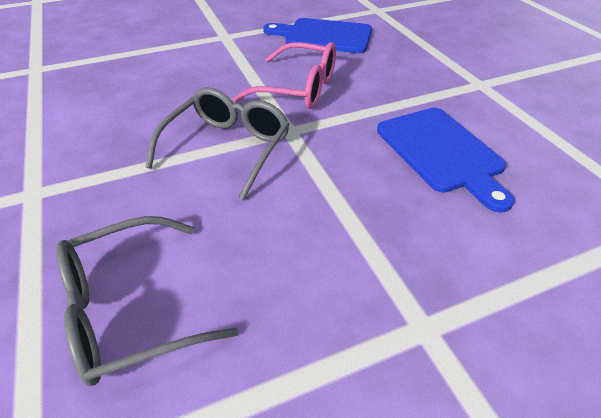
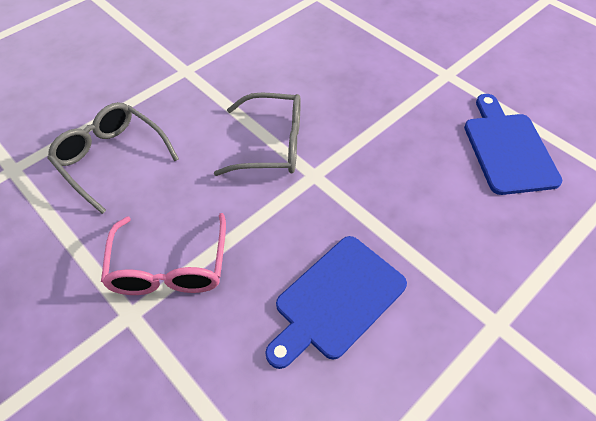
camera: 70 degrees right, 10 degrees up
(299, 88) = (385, 161): pink glasses -> pink glasses (169, 268)

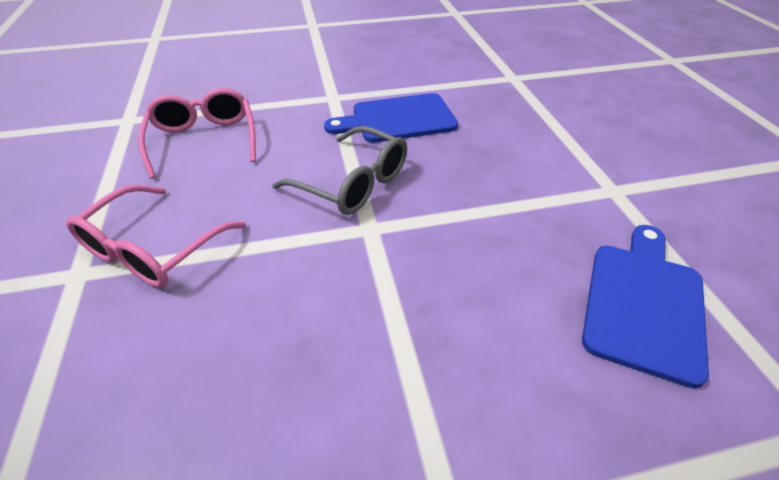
camera: 30 degrees right, 10 degrees down
(111, 158) = (204, 140): grey glasses -> pink glasses
(336, 300) = (274, 371): blue cutting board -> blue cutting board (398, 119)

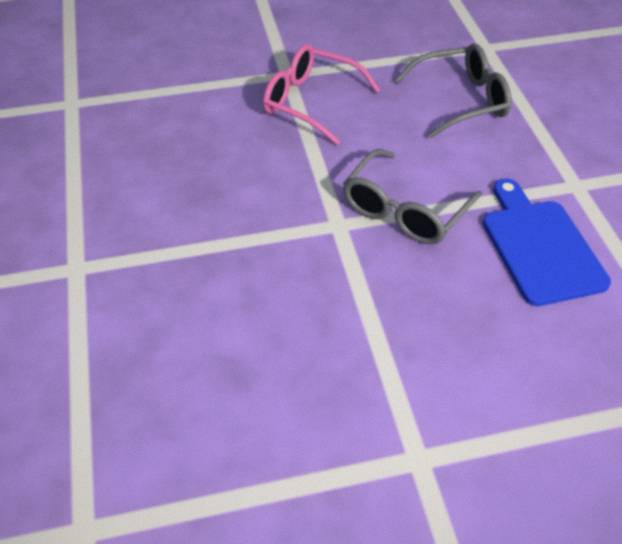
camera: 90 degrees right, 5 degrees up
(204, 140) = (461, 100): pink glasses -> grey glasses
(643, 303) = (236, 430): blue cutting board -> none

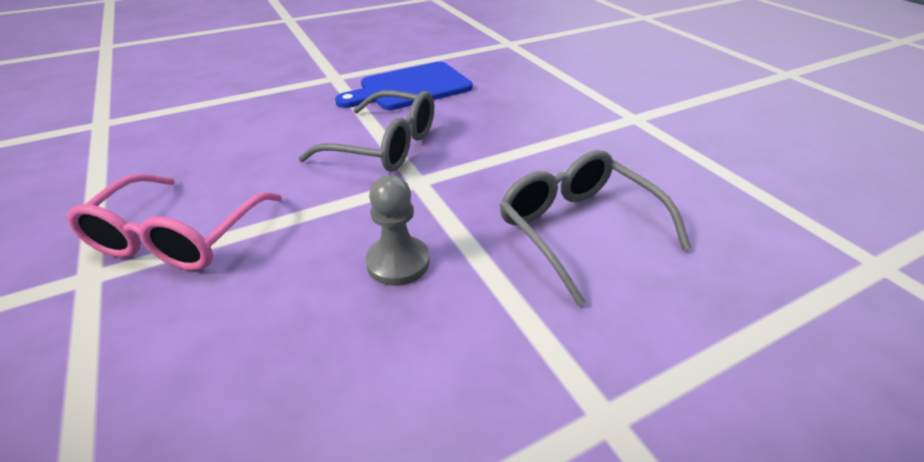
camera: 105 degrees left, 10 degrees down
(240, 200) = (398, 262): none -> grey pawn
(461, 100) = (202, 130): grey glasses -> grey glasses (577, 229)

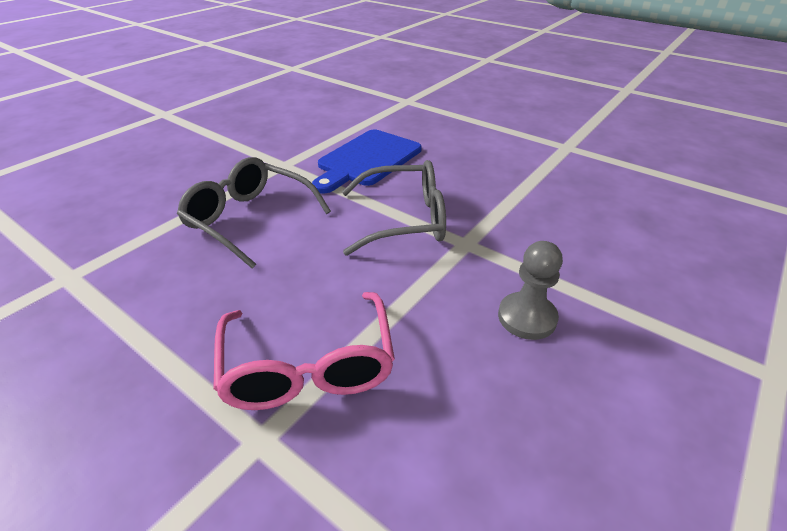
camera: 25 degrees left, 0 degrees up
(577, 229) = (620, 246): grey glasses -> grey glasses (249, 219)

